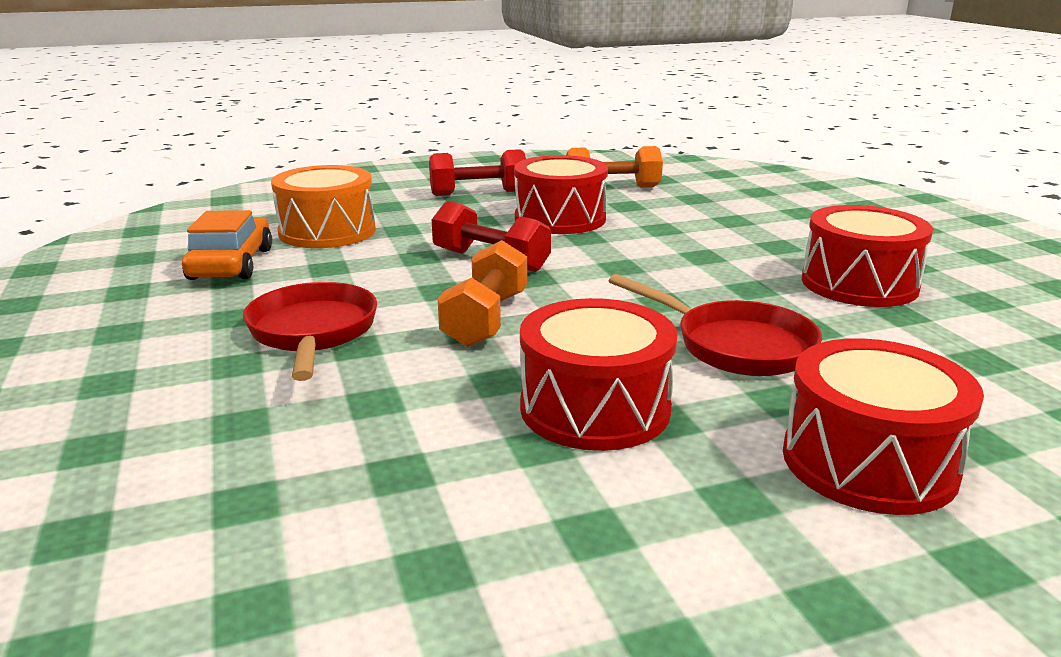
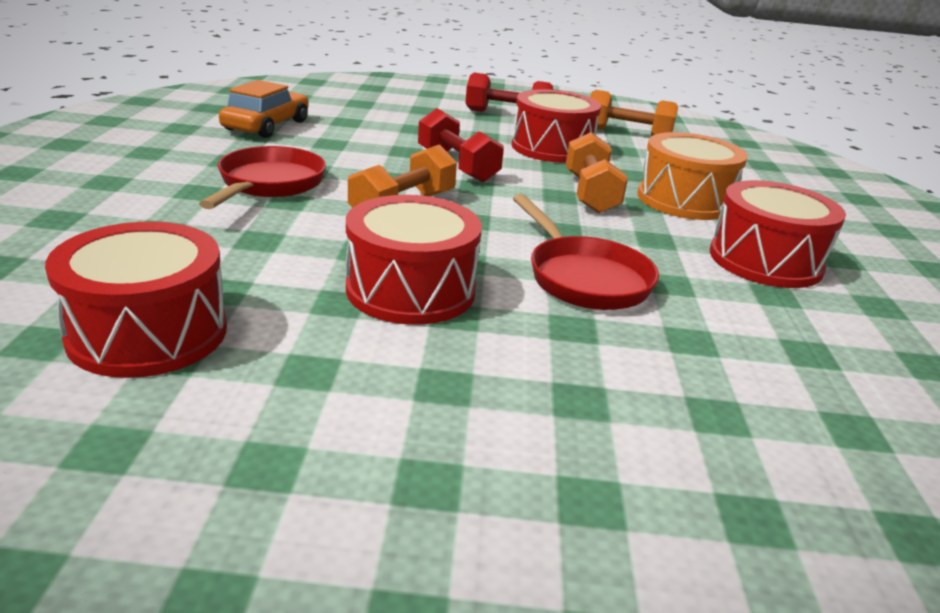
camera: 20 degrees right, 5 degrees up
(327, 232) = (358, 118): orange drum -> orange drum (684, 200)
(647, 258) = (590, 194): none -> orange dumbbell
(868, 462) = (589, 395): red drum -> red drum (148, 333)

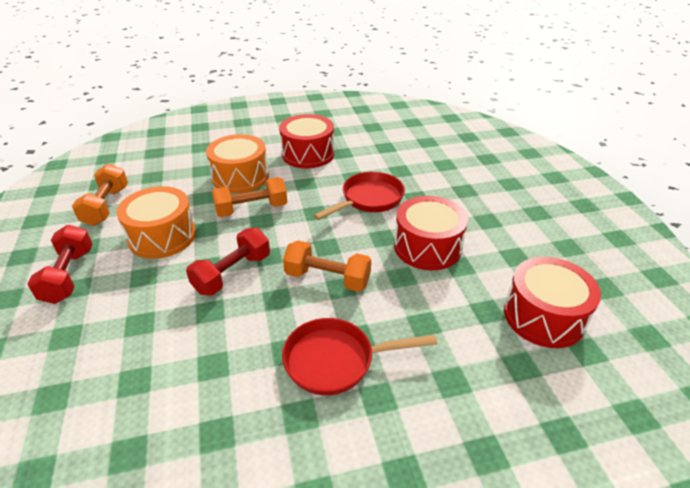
camera: 105 degrees left, 10 degrees up
(266, 125) = (178, 441): orange car -> none
(552, 148) = (162, 236): red drum -> orange drum

